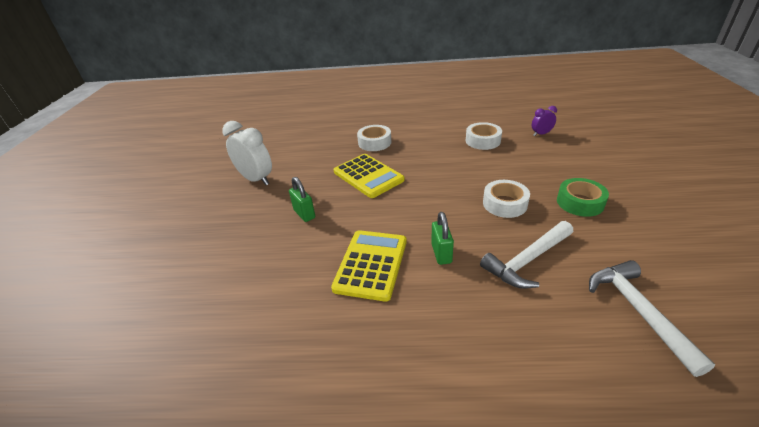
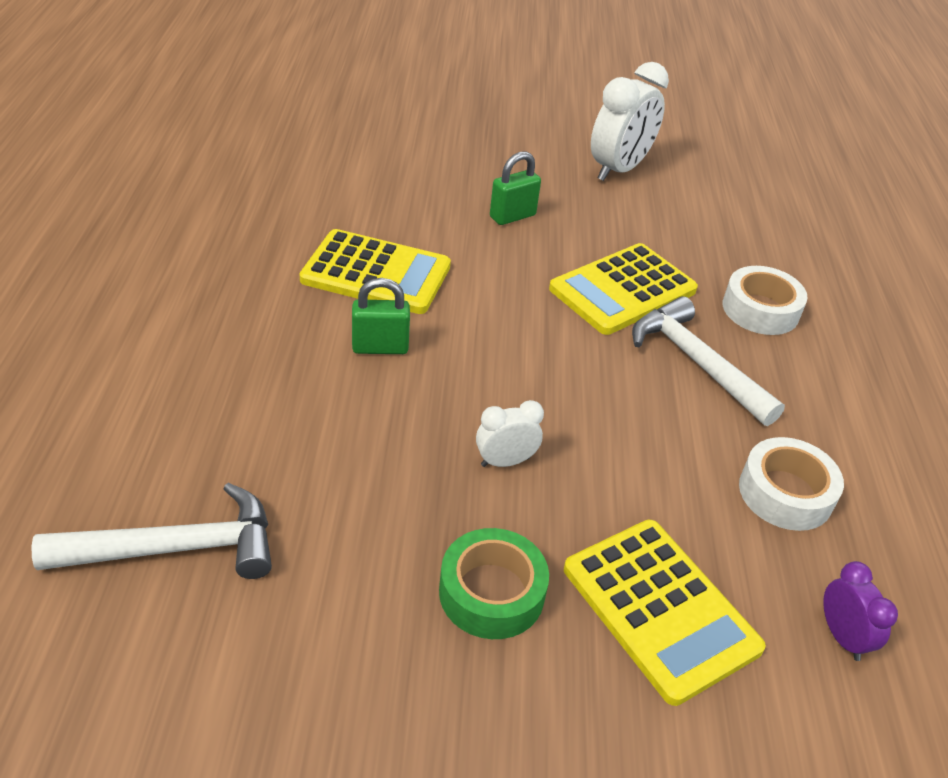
camera: 85 degrees right, 5 degrees up
(504, 204) = (505, 461): white tape -> white clock
(527, 260) = (334, 446): white hammer -> white hammer (696, 363)
(556, 165) = (660, 609): none -> yellow calculator

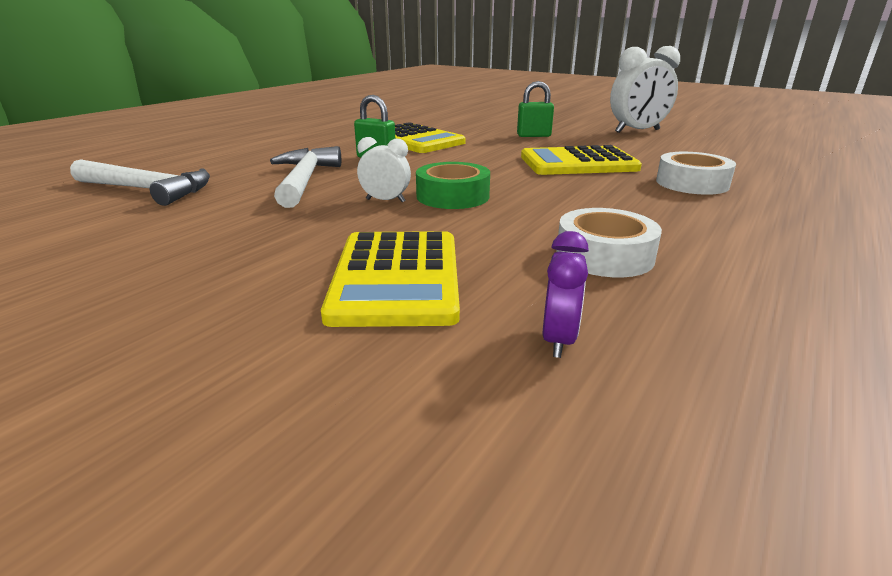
camera: 35 degrees right, 15 degrees down
(491, 592) = (283, 241): green tape -> green tape (452, 196)
(696, 363) = (600, 193): white hammer -> white hammer (304, 180)

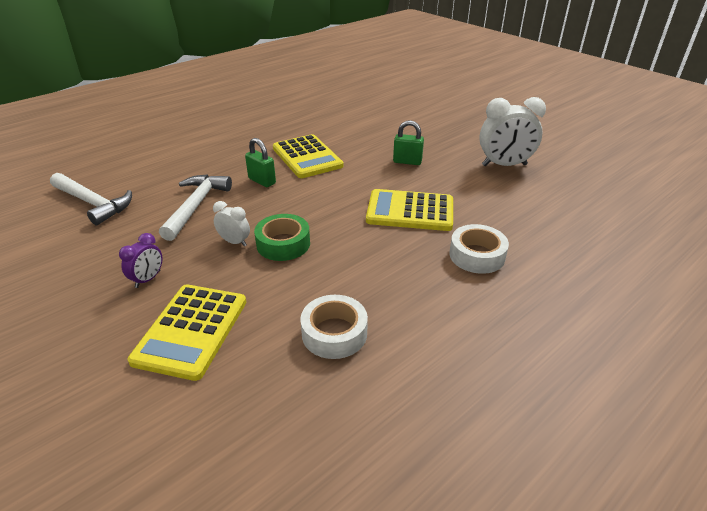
camera: 15 degrees right, 10 degrees up
(558, 340) = (244, 406): purple clock -> purple clock (148, 279)

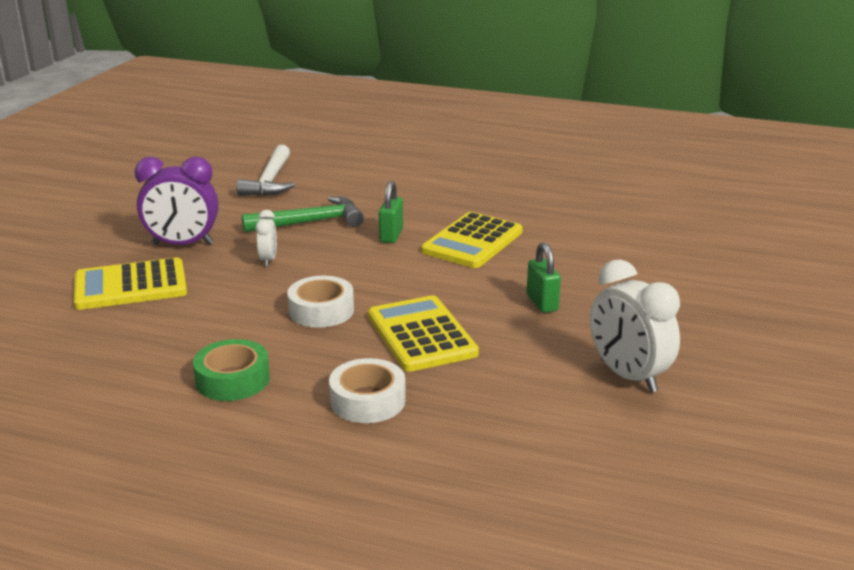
camera: 60 degrees right, 10 degrees down
(148, 279) = (183, 244): purple clock -> purple clock, size x1.93
(196, 206) = (310, 222): white hammer -> green hammer
(283, 244) = (286, 283): green tape -> green tape (233, 379)
(334, 333) = (169, 350): white tape -> white tape (321, 310)

